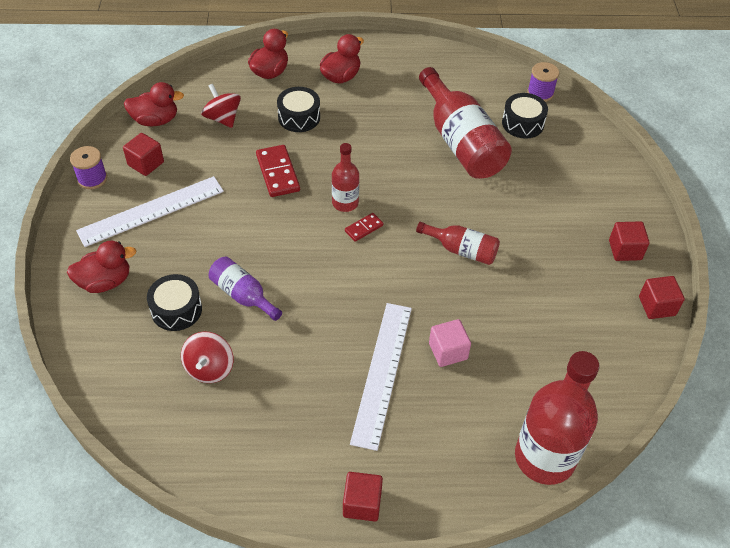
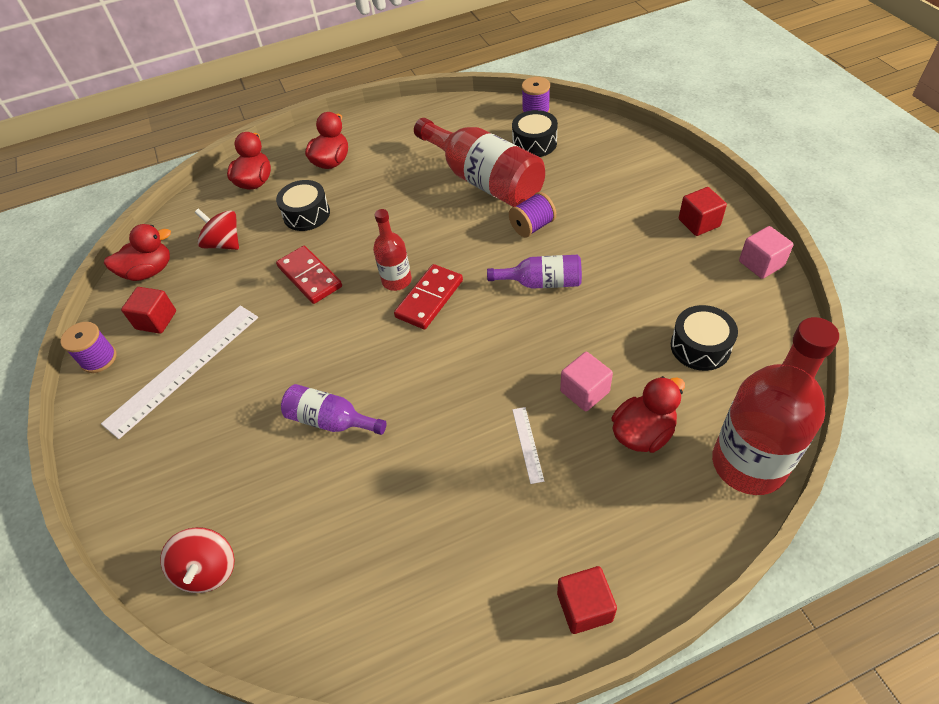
camera: 15 degrees left, 0 degrees up
(105, 282) = (160, 469): red duck -> red duck (643, 433)
(176, 310) = (260, 468): black drum -> black drum (700, 347)
(209, 368) = (329, 521): red spinning top -> red spinning top (208, 570)
(364, 228) = (429, 299): red domino -> red domino, size x1.79
(382, 373) = (527, 444): white ruler -> white ruler, size x0.43
(462, 250) = (542, 283): red bottle -> purple bottle
(480, 199) = (532, 226): none -> purple spool
(657, 306) = (761, 264): red cube -> pink cube

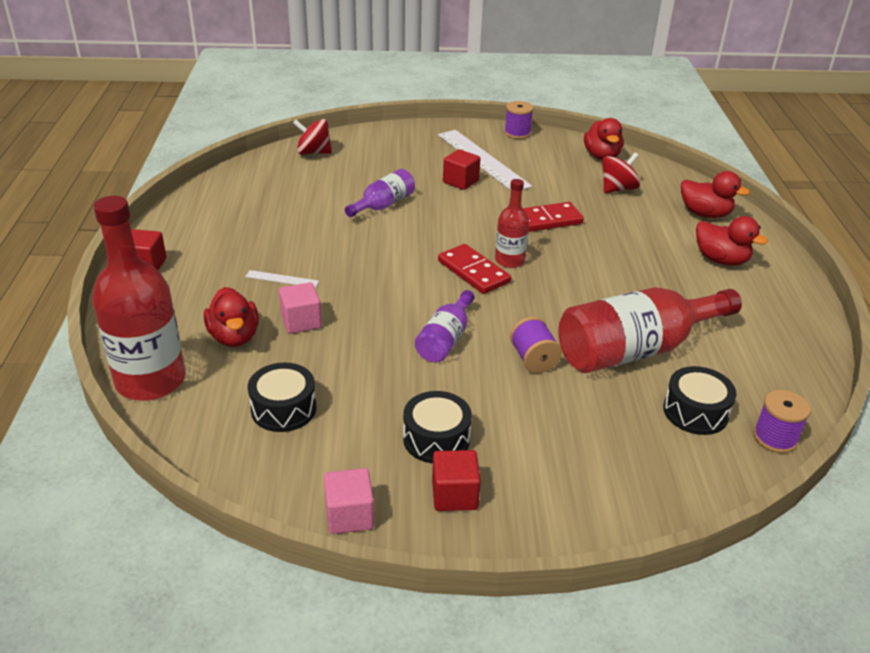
camera: 105 degrees right, 15 degrees down
(156, 320) = (542, 154): red cube -> red cube (460, 181)
(306, 214) = (636, 232): black drum -> black drum (436, 439)

